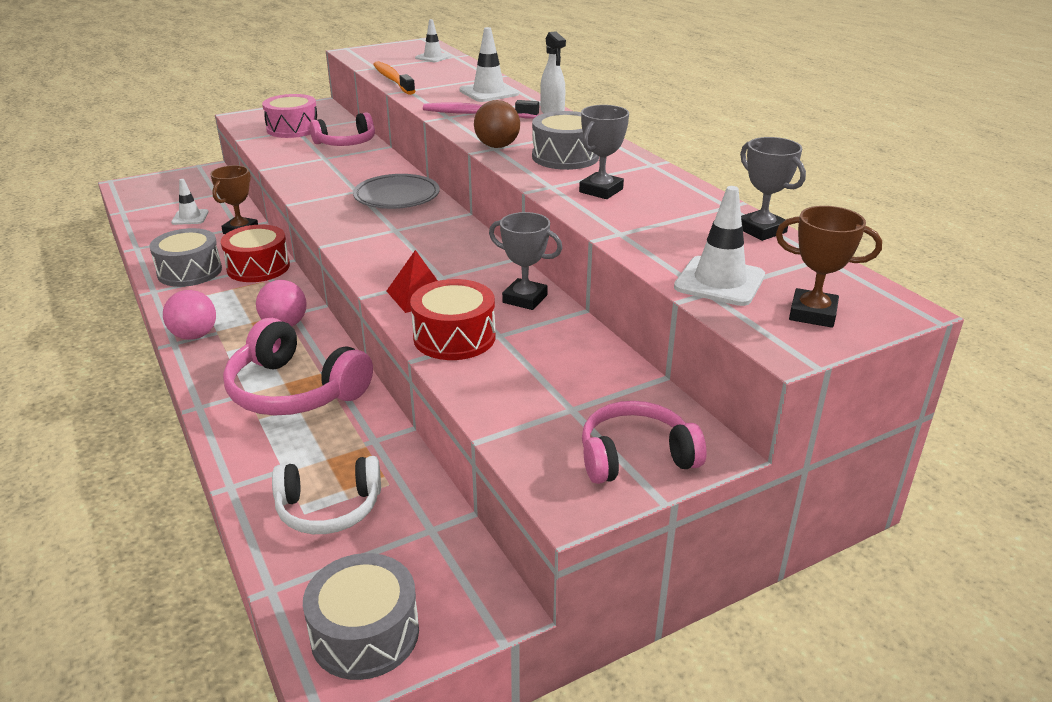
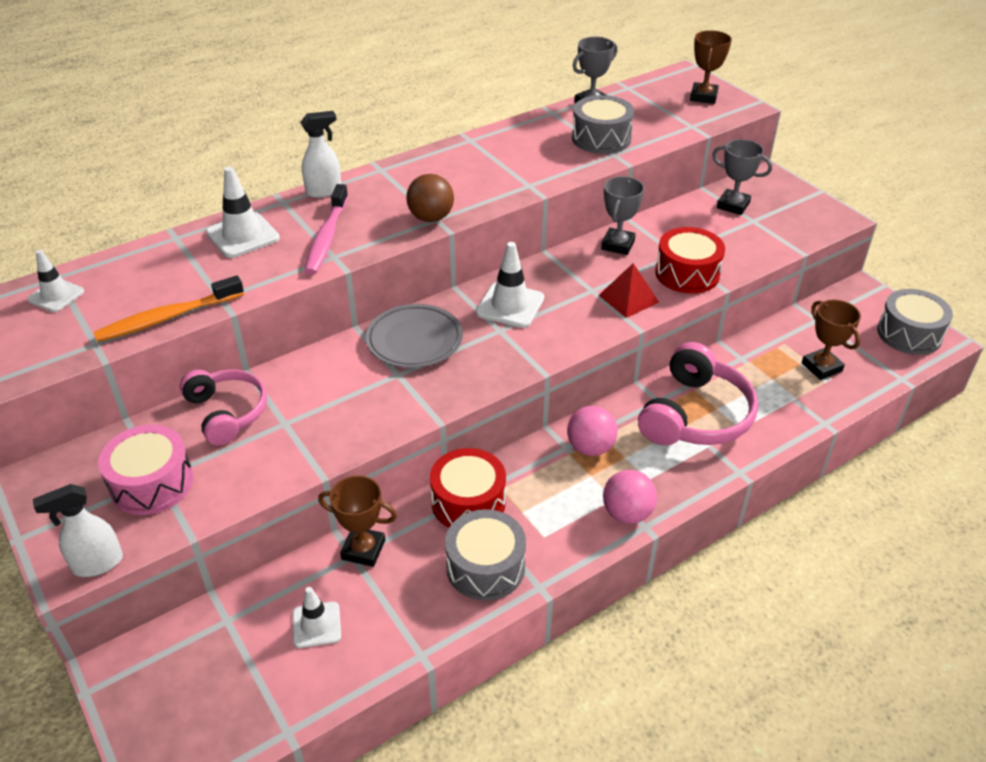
camera: 95 degrees left, 10 degrees up
(238, 122) = (97, 564): none -> white spray bottle
(329, 508) = (821, 367): white headphones -> brown trophy
(565, 157) = (457, 180): grey drum -> grey drum (601, 138)
(601, 190) = (534, 162): grey trophy -> grey trophy (733, 205)
(635, 456) = (788, 198): pink headphones -> none
(719, 282) = (675, 121): white traffic cone -> white traffic cone (510, 305)

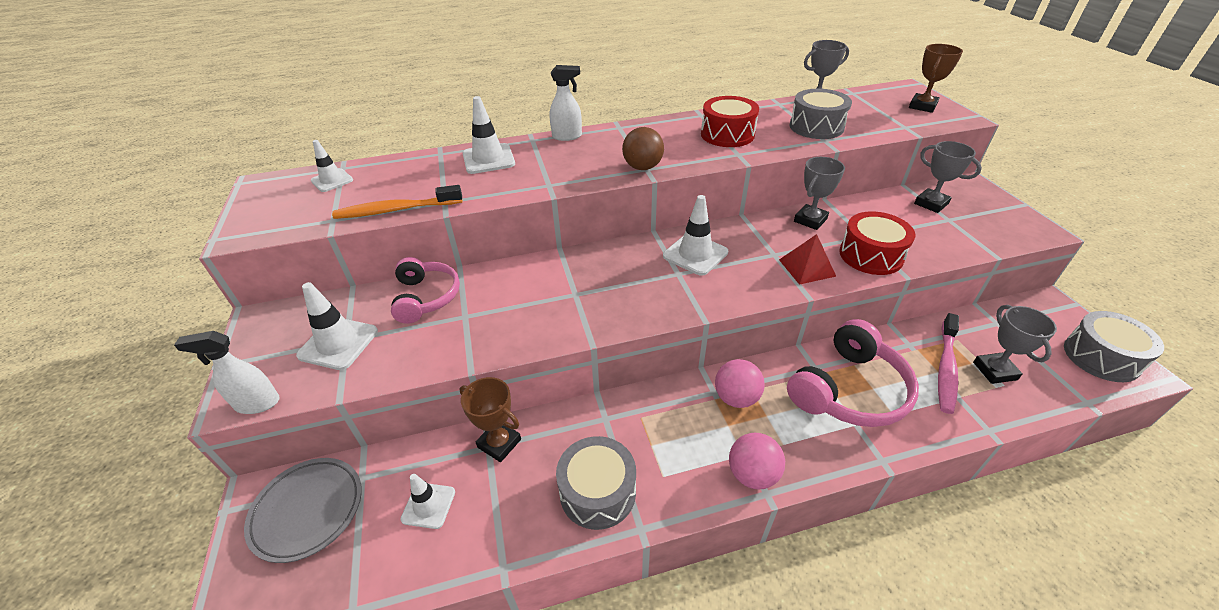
camera: 20 degrees right, 0 degrees up
(152, 483) = (338, 343): pink drum -> white traffic cone
(327, 237) = (551, 170): pink toothbrush -> pink toothbrush (946, 368)
(414, 340) = (601, 268): grey plate -> grey plate (308, 510)
(468, 502) = (606, 422): red drum -> red drum (727, 134)
(821, 367) = (994, 371): brown trophy -> grey trophy

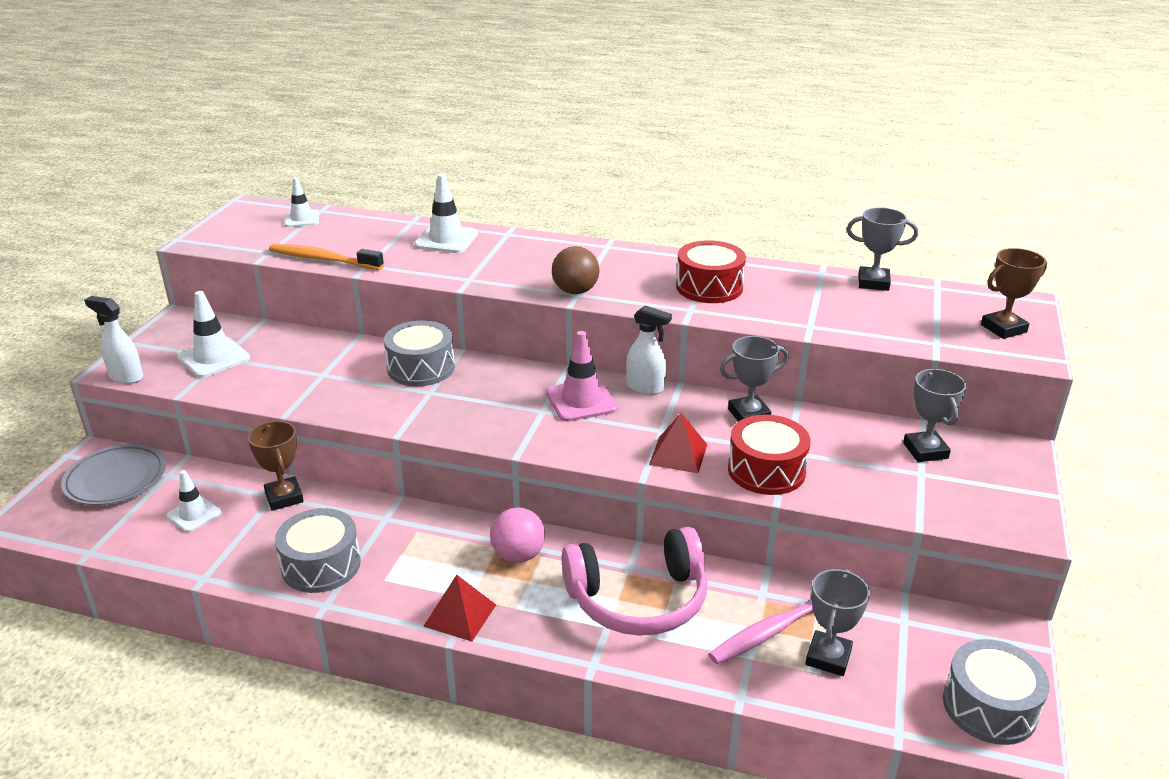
camera: 30 degrees right, 10 degrees down
(426, 297) = (309, 348): pink headphones -> none
(567, 136) = (544, 240): white spray bottle -> white spray bottle (645, 388)
(695, 254) = (581, 401): white traffic cone -> pink traffic cone
(752, 474) = (460, 615): pink ball -> red pyramid
(816, 127) = (824, 310): grey drum -> grey drum (421, 368)

